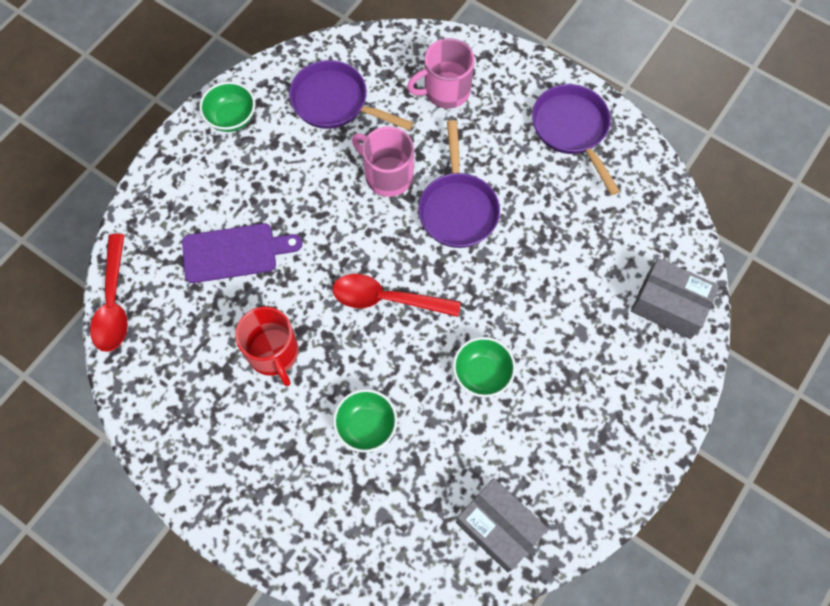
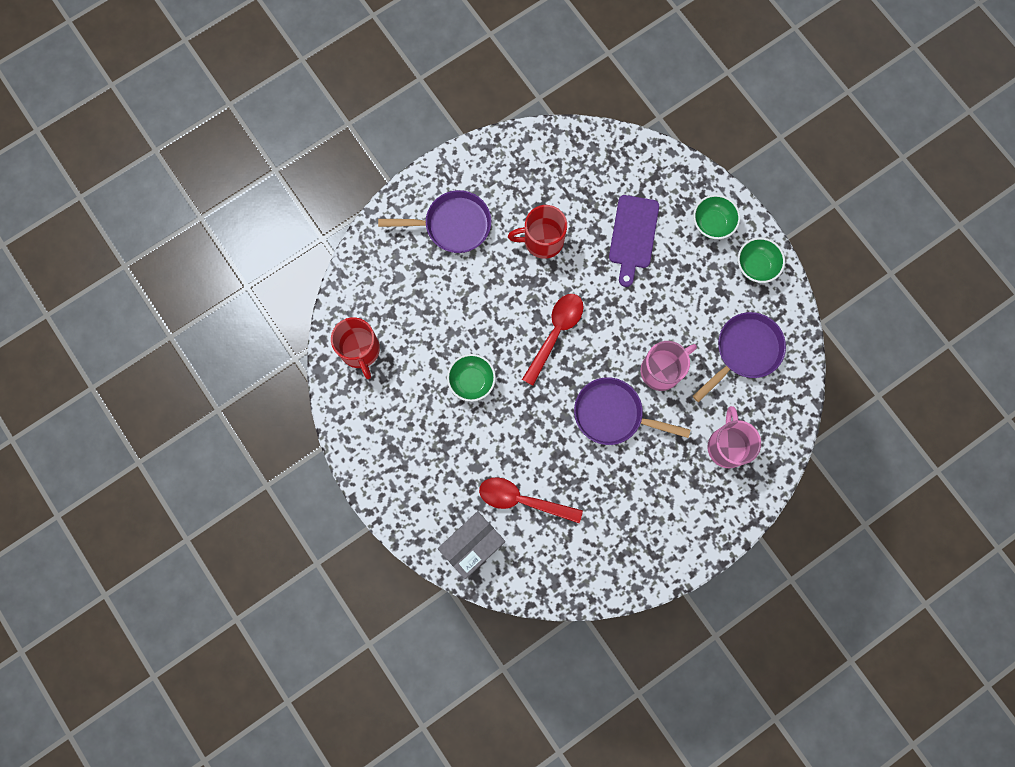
camera: 110 degrees right, 10 degrees up
(114, 302) = (622, 142): red spoon -> red spoon (522, 500)
(366, 426) = (464, 287): green bowl -> green bowl (712, 223)
(498, 527) = (360, 350): grey box -> red mug
(572, 130) = (654, 537): purple pan -> purple pan (453, 225)

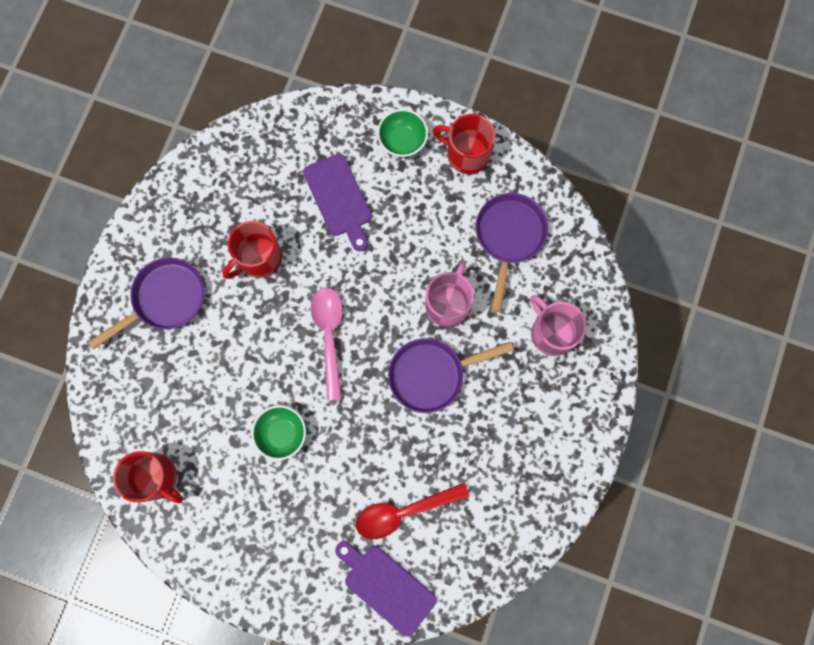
camera: 35 degrees left, 0 degrees up
(472, 545) = (386, 586): grey box -> purple cutting board
(555, 333) = (329, 336): red spoon -> pink spoon
(756, 266) = (466, 154): green bowl -> red mug

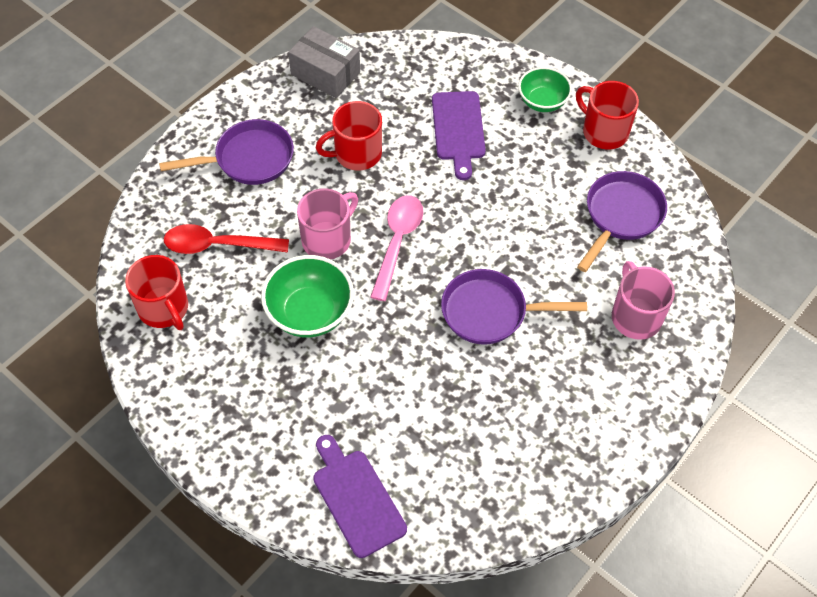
camera: 20 degrees right, 20 degrees down
(196, 181) = (325, 73): none -> grey box
(282, 433) = (310, 313): green bowl -> green bowl, size x1.51
(404, 511) = (407, 431): red spoon -> red spoon (218, 245)
(448, 304) = (533, 254): pink mug -> pink mug (327, 239)

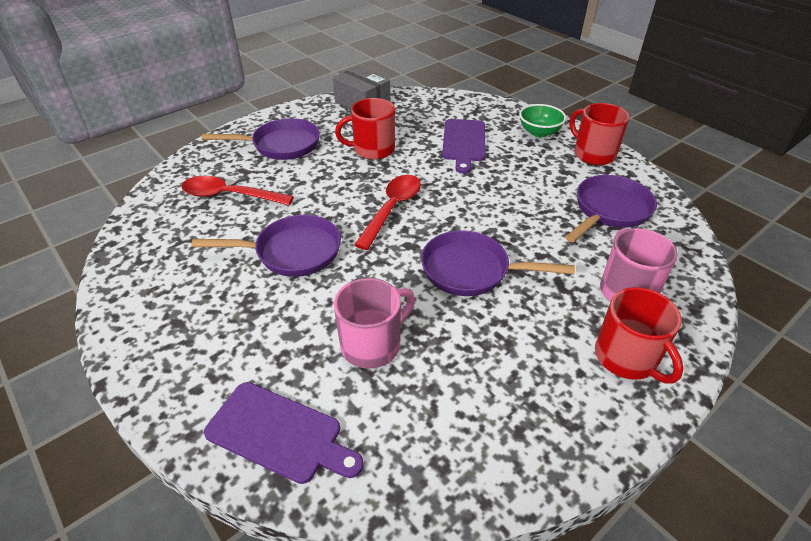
camera: 10 degrees right, 15 degrees down
(164, 308) = (159, 234): red mug -> red mug (626, 358)
(310, 313) = (292, 252): green bowl -> purple pan
(327, 239) = (328, 201): pink mug -> pink mug (372, 344)
(356, 499) = (279, 433): purple cutting board -> purple cutting board turned 135 degrees clockwise
(397, 242) = (392, 209): pink spoon -> red spoon

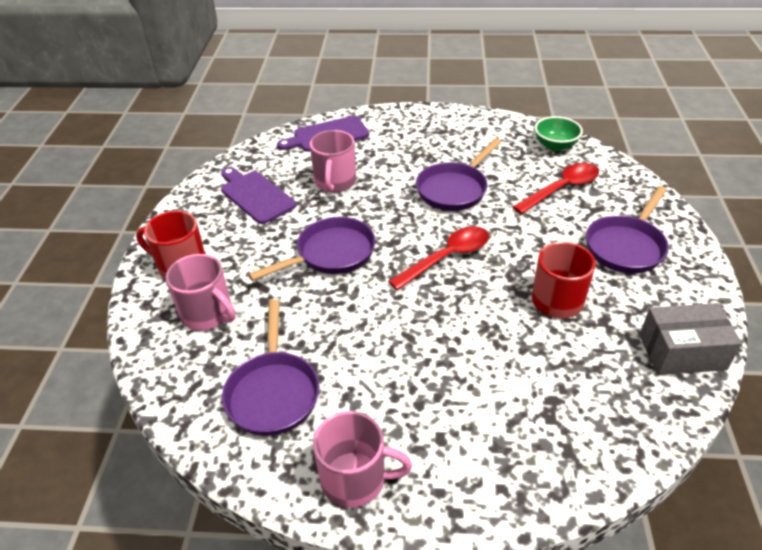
camera: 135 degrees right, 0 degrees up
(392, 209) = (446, 258): red spoon -> red spoon turned 105 degrees counterclockwise
(464, 142) = (502, 378): purple cutting board -> purple cutting board (255, 196)
(539, 132) = (452, 471): green bowl -> green bowl (555, 145)
(593, 154) = (355, 479): red mug -> pink mug

